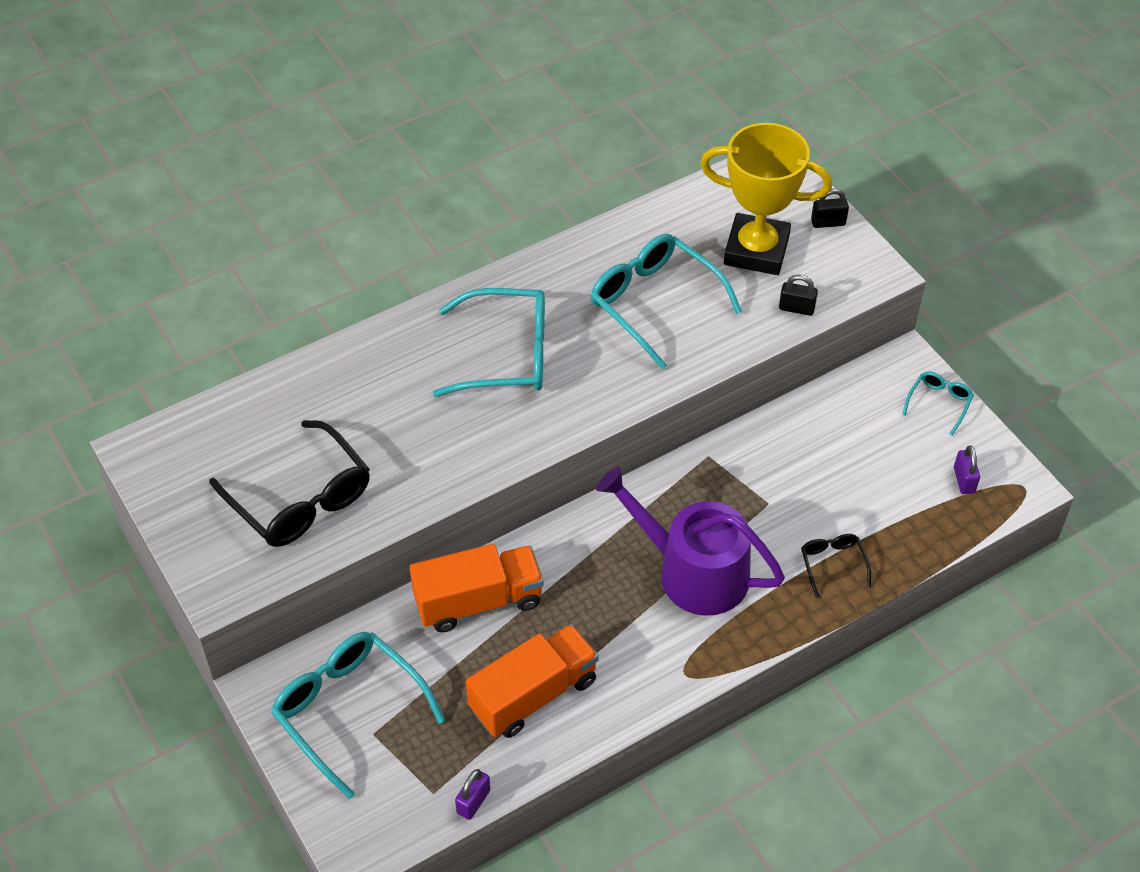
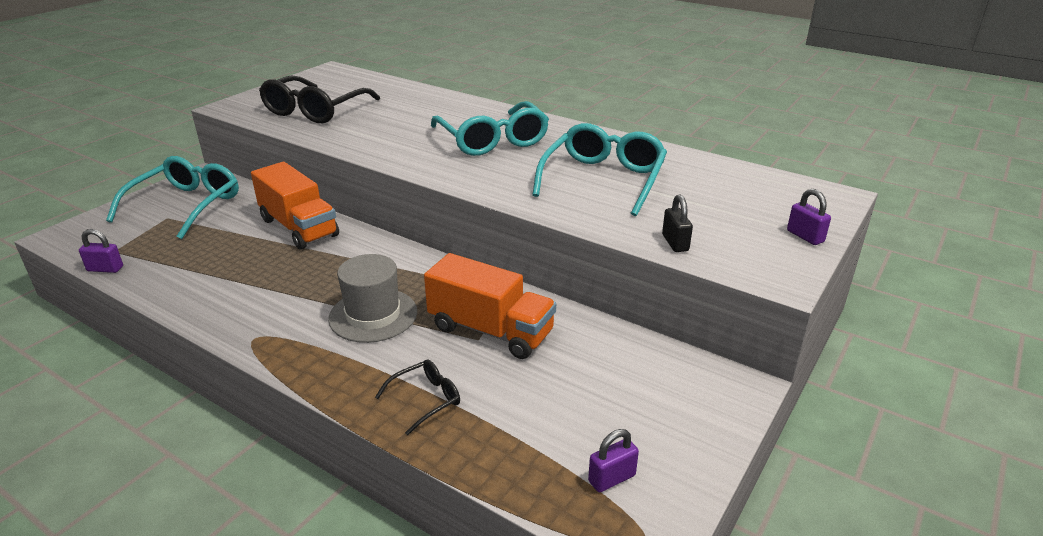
camera: 65 degrees right, 20 degrees down
(533, 694) = (214, 270): orange truck -> orange truck (491, 330)
(692, 571) = (373, 315): purple watering can -> grey hat
(756, 250) = (720, 209): yellow trophy -> none
(828, 222) = (805, 236): black padlock -> purple padlock
(939, 403) = (707, 427): turquoise glasses -> none

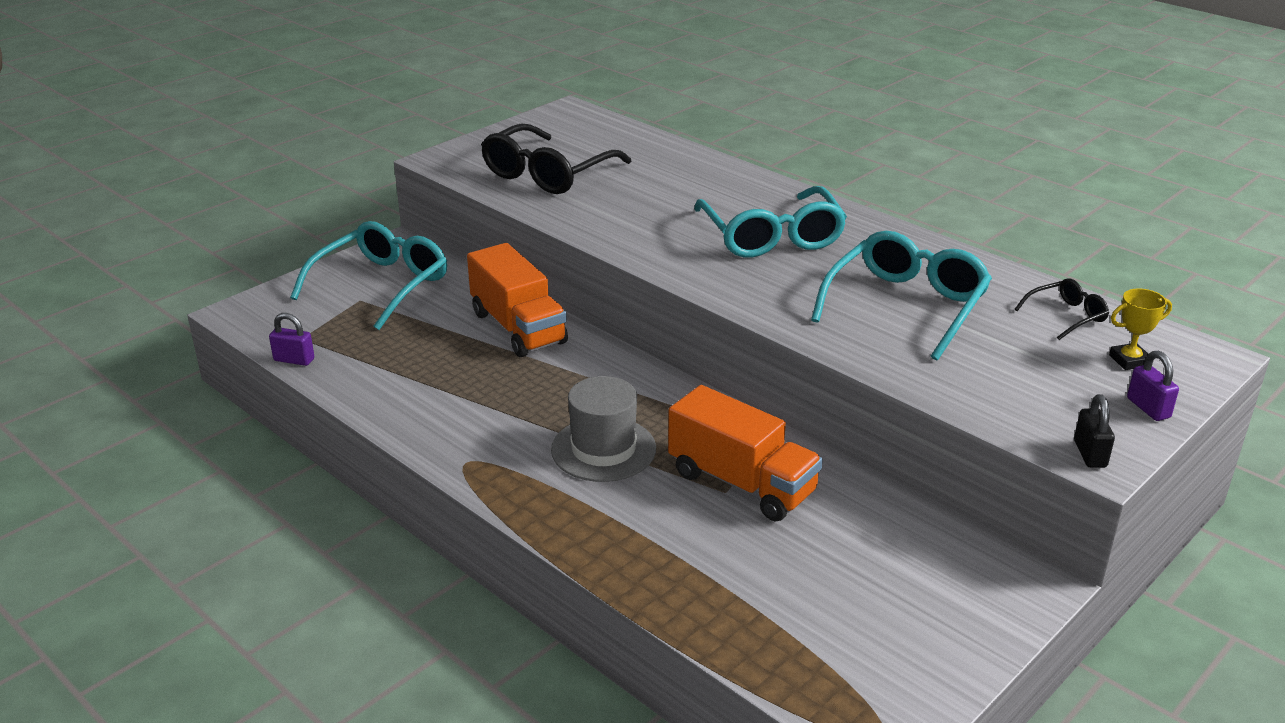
camera: 10 degrees right, 0 degrees up
(426, 400) = (658, 555): black glasses -> black glasses (1066, 316)
(612, 478) = (857, 665): purple padlock -> none
(675, 243) = (978, 400): black padlock -> black padlock (1090, 454)
(779, 203) = (1129, 360): none -> yellow trophy

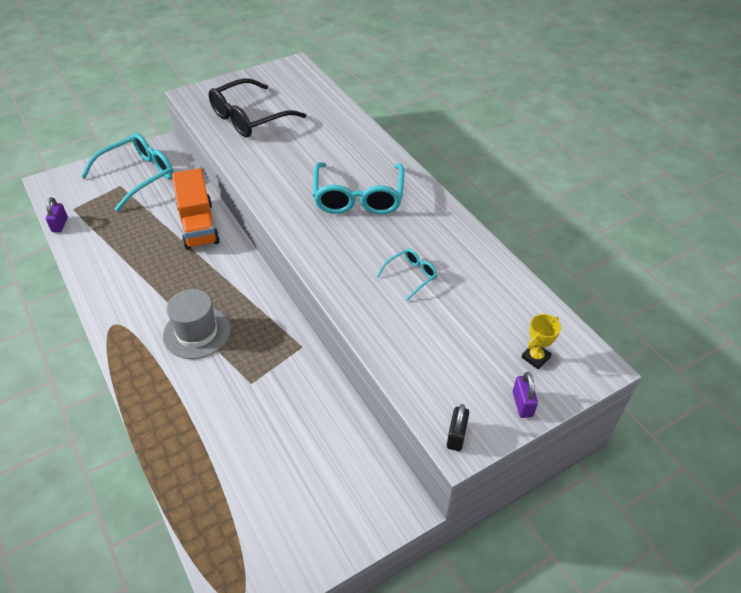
camera: 15 degrees right, 15 degrees up
(294, 360) = (60, 225): purple padlock -> purple padlock turned 60 degrees clockwise
(742, 483) = (264, 378): orange truck -> none
(906, 306) = (411, 276): turquoise glasses -> turquoise glasses, size x0.49
(1066, 316) = (515, 307): black glasses -> none
(1129, 360) = (535, 357): yellow trophy -> yellow trophy turned 45 degrees counterclockwise

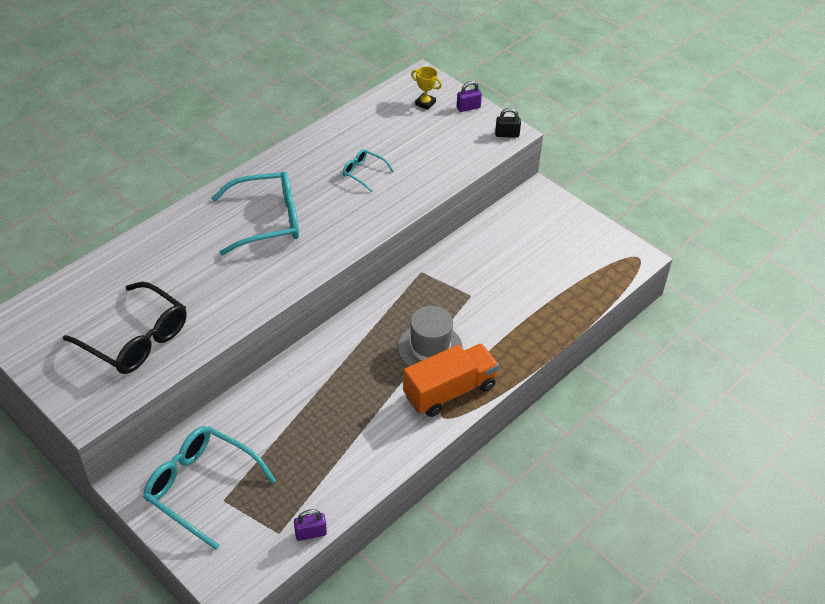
camera: 105 degrees left, 0 degrees up
(198, 225) = (281, 394): orange truck -> orange truck (449, 391)

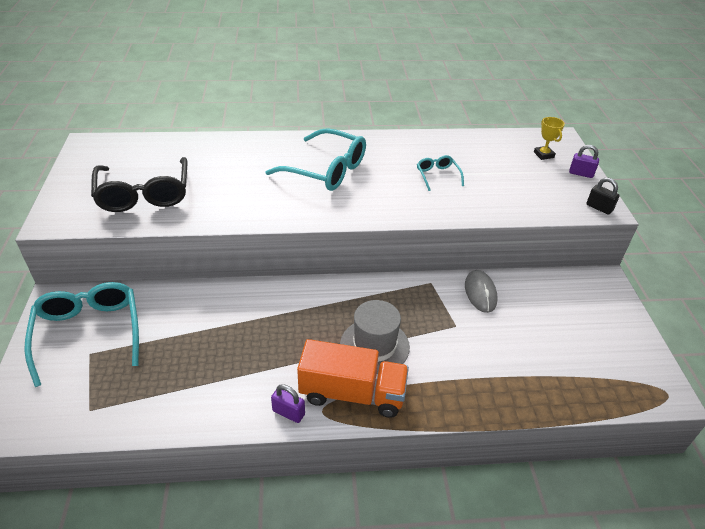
camera: 40 degrees right, 5 degrees down
(310, 533) = (108, 429): purple padlock -> purple padlock (288, 412)
(463, 257) = (480, 293): none -> grey mouse

